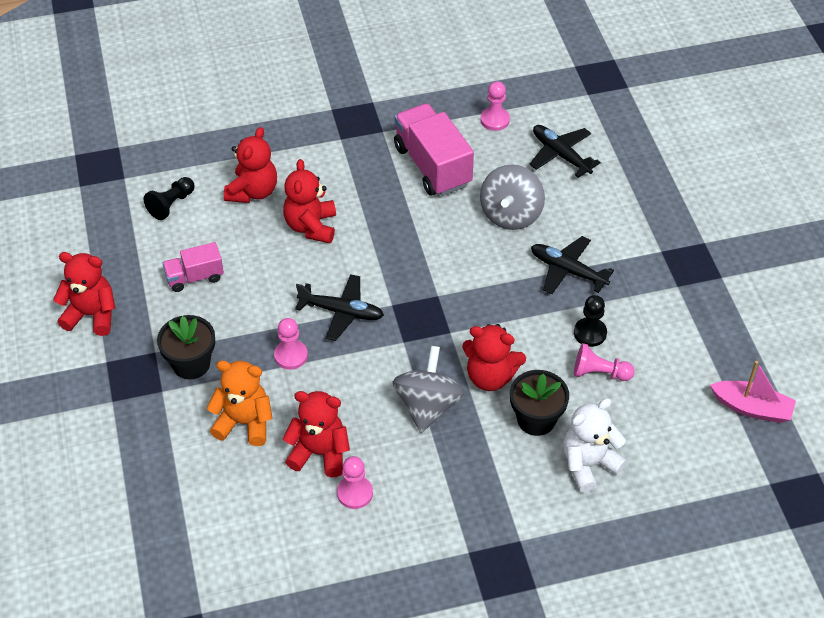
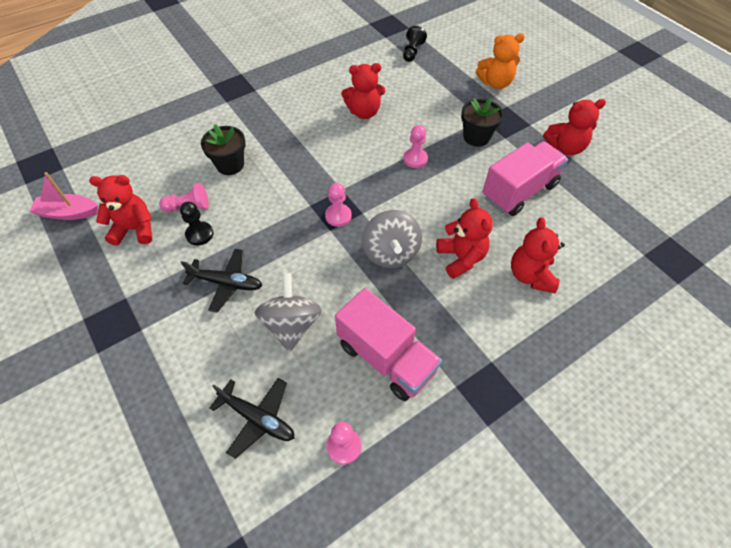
camera: 160 degrees right, 5 degrees up
(171, 204) = (585, 242): black pawn -> black pawn (412, 52)
(195, 277) = (519, 191): pink truck -> pink truck, size x1.81
(244, 422) = (419, 115): orange teddy bear -> orange teddy bear (495, 83)
(342, 312) = (397, 197): black plane -> none
(355, 493) = (332, 99): pink pawn -> pink pawn (338, 216)
(428, 405) = (307, 154): grey spinning top -> grey spinning top (391, 253)
(490, 376) = (270, 183): red teddy bear -> red teddy bear (135, 229)
(588, 464) = (189, 148): white teddy bear -> none

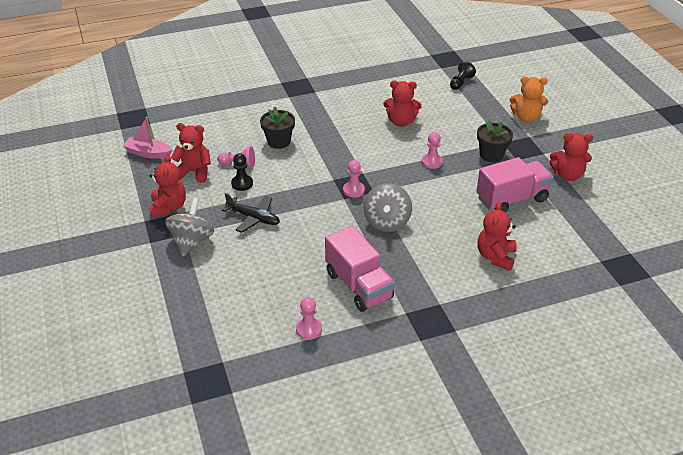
camera: 15 degrees right, 15 degrees down
(258, 418) = (252, 301): black plane -> none
(291, 325) = (294, 252): grey spinning top -> grey spinning top (191, 241)
(461, 258) = (442, 235): red teddy bear -> red teddy bear (168, 207)

